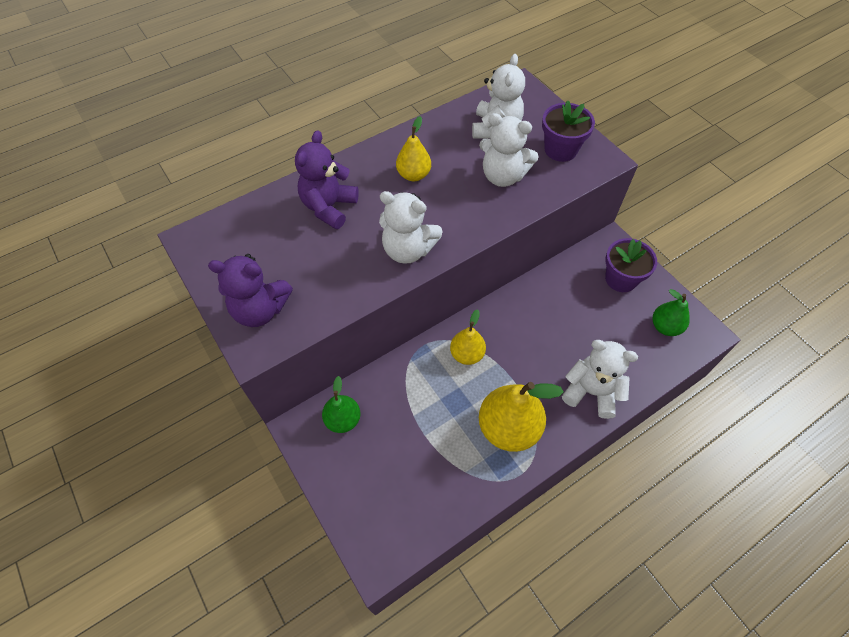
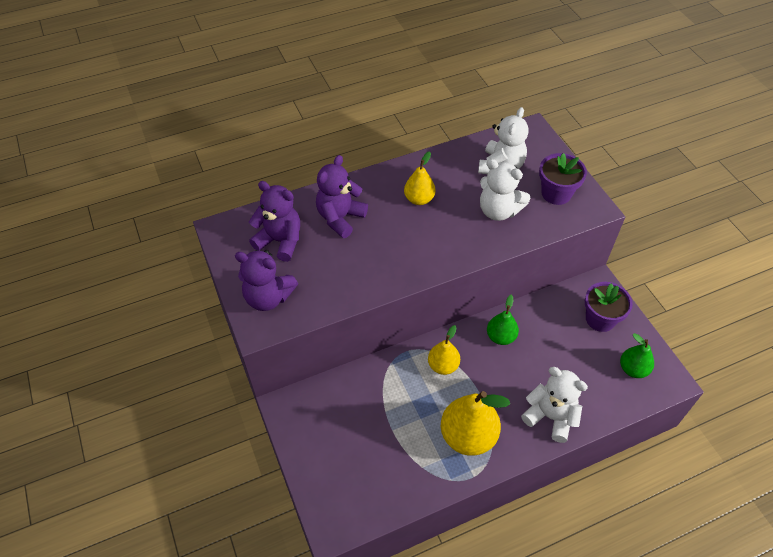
camera: 10 degrees right, 5 degrees down
(264, 243) = (280, 241): none -> purple teddy bear
(343, 420) = (323, 405): green pear -> green pear (500, 337)
(408, 250) = (402, 264): white teddy bear -> none

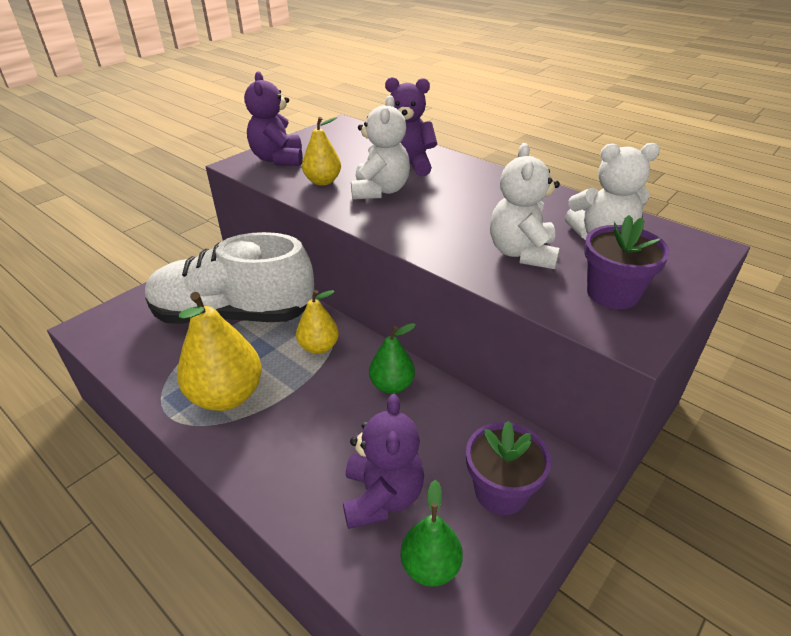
camera: 65 degrees right, 15 degrees down
(280, 241) = (349, 148): purple teddy bear -> purple teddy bear (382, 497)
(375, 412) = (233, 315): none -> white shoe
(419, 199) = (479, 199): yellow pear -> yellow pear (323, 181)
(550, 416) = (288, 473): white teddy bear -> white teddy bear (380, 191)

